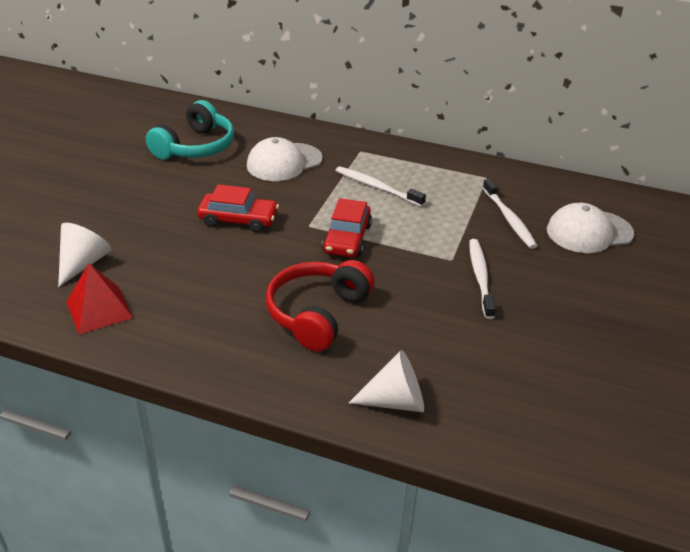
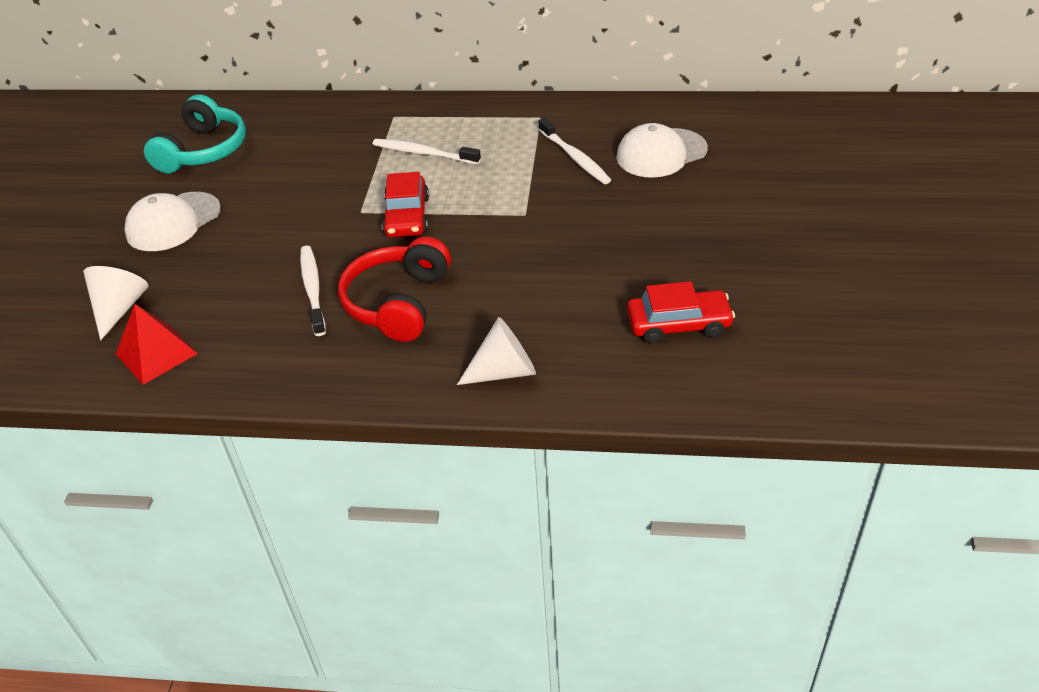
camera: 10 degrees left, 5 degrees up
(238, 219) = (280, 222): red car -> red car (678, 324)
(284, 162) = (311, 147): white cap -> white cap (173, 222)
(480, 277) = (560, 226): white toothbrush -> white toothbrush (313, 290)

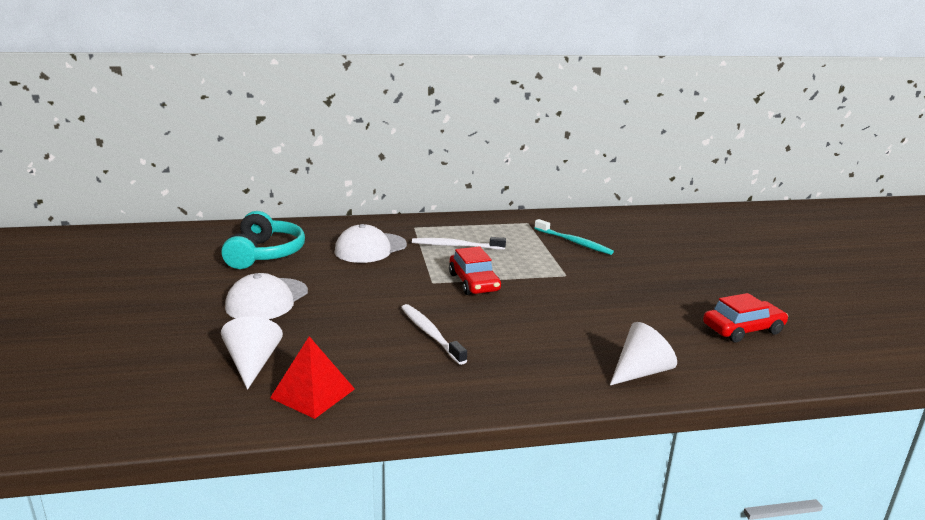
camera: 20 degrees left, 20 degrees down
(398, 303) = (512, 336): red headphones -> none
(574, 157) = (573, 242): white toothbrush -> turquoise toothbrush
(661, 153) = (633, 237): white cap -> white cap (370, 248)

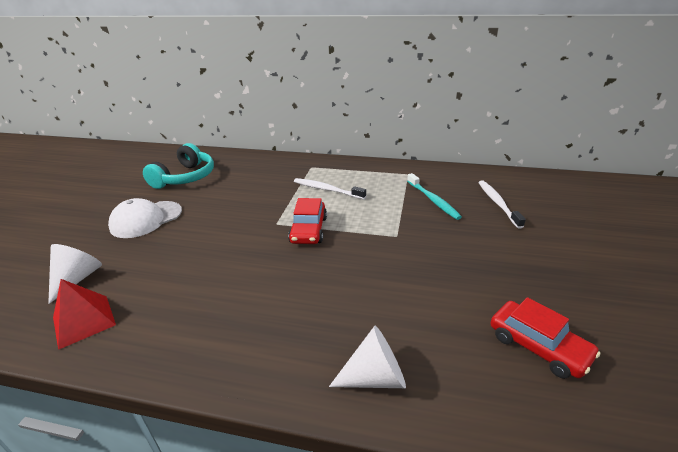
camera: 25 degrees right, 10 degrees up
(370, 248) = (260, 183): white cap -> none
(431, 334) = (225, 279): white toothbrush -> white toothbrush (498, 203)
(743, 329) = (538, 346): red car -> red car turned 45 degrees clockwise

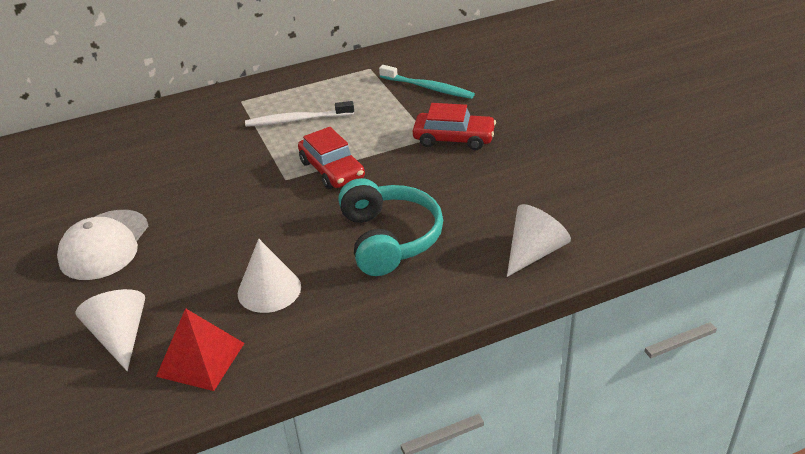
camera: 35 degrees left, 5 degrees up
(175, 294) = (269, 290): none -> white cone
(185, 177) = (77, 178): turquoise headphones -> turquoise headphones (389, 239)
(498, 203) = (493, 67): white toothbrush -> none
(538, 346) = (626, 173): red car -> red car (454, 138)

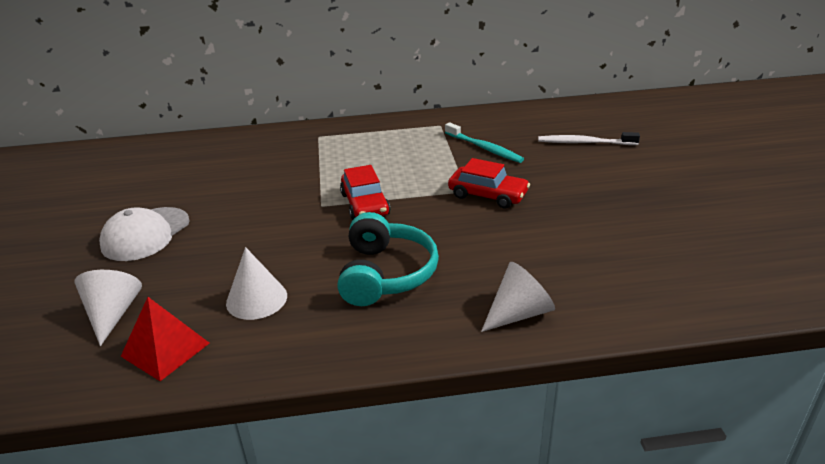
camera: 15 degrees right, 5 degrees down
(298, 120) = (357, 158): white toothbrush -> white toothbrush (585, 143)

